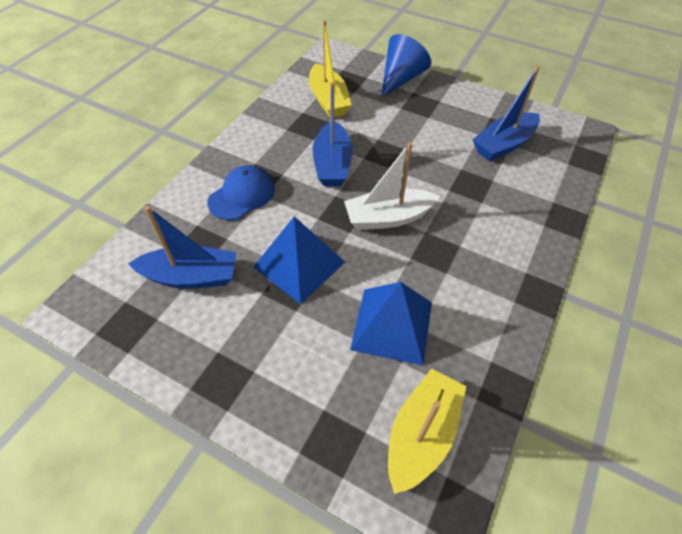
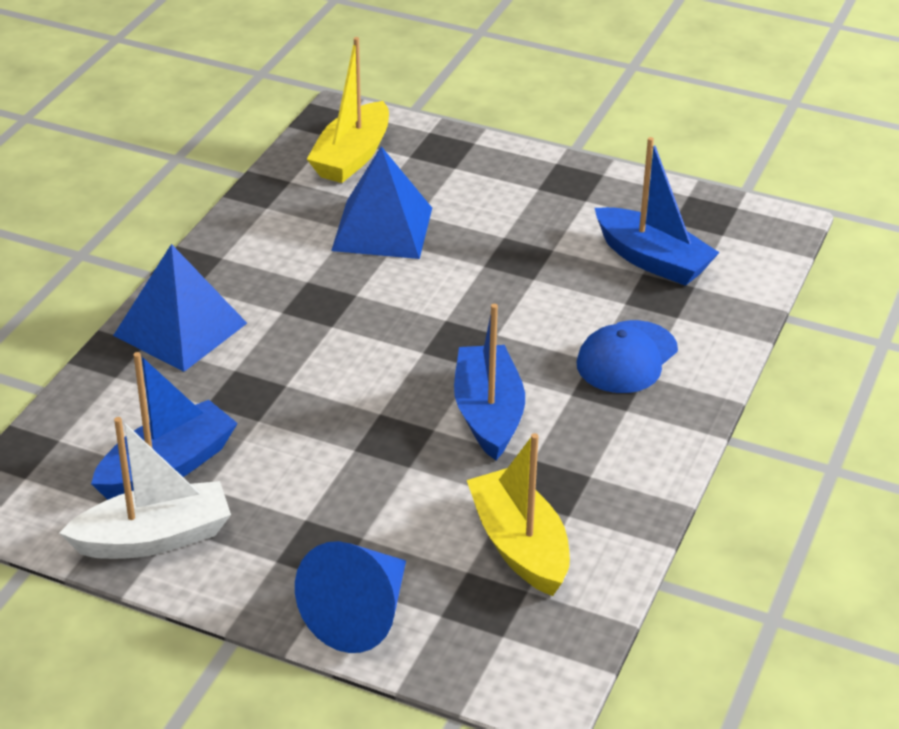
camera: 175 degrees right, 15 degrees down
(191, 276) = (652, 260): blue boat -> blue boat turned 135 degrees counterclockwise
(299, 264) = (511, 279): blue pyramid -> blue pyramid (180, 329)
(388, 217) = (388, 339): white boat -> white boat (154, 538)

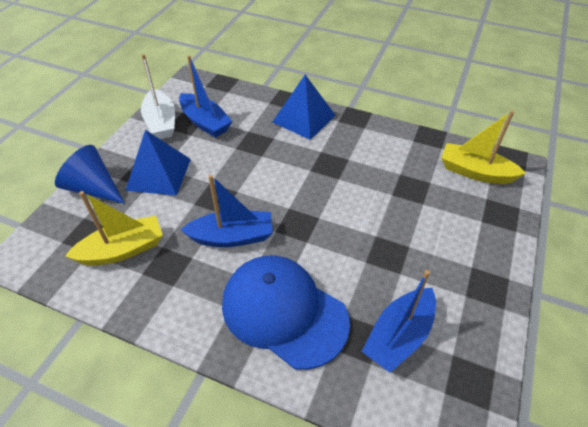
camera: 90 degrees right, 10 degrees up
(382, 229) = (403, 187): blue pyramid -> blue pyramid (159, 174)
(627, 357) = (284, 312): blue cap -> blue cap, size x1.71

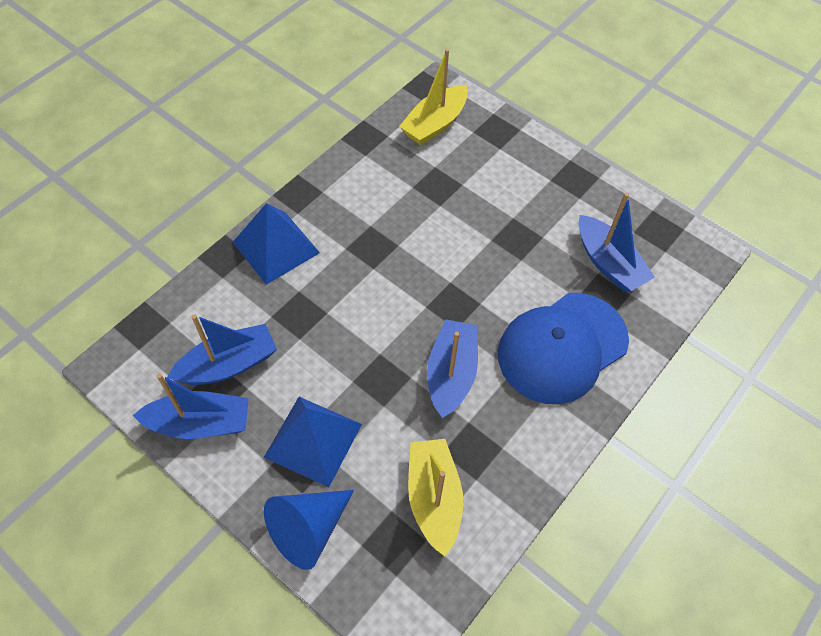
camera: 75 degrees left, 10 degrees up
(161, 122) = (200, 423): white boat -> blue boat

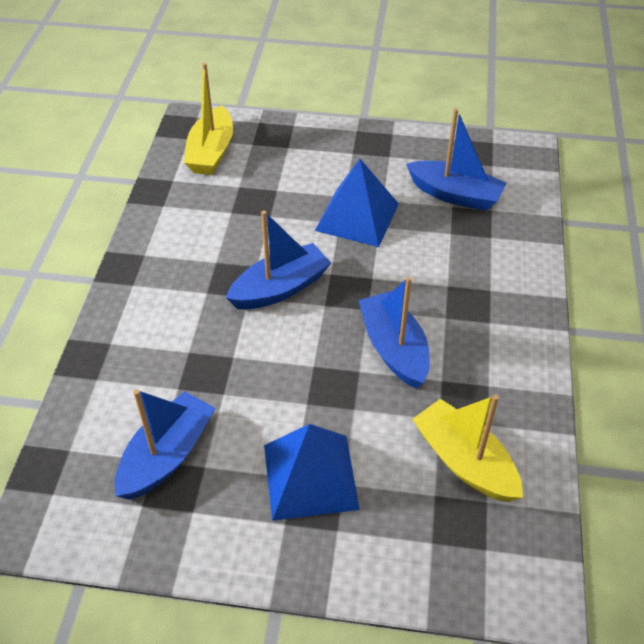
camera: 30 degrees left, 10 degrees down
(200, 423) = (179, 527): blue boat -> blue boat (280, 288)
(275, 247) = (133, 325): blue pyramid -> blue pyramid (357, 217)
(308, 530) = (370, 560): blue cone -> none
(562, 347) = (471, 278): blue cap -> none

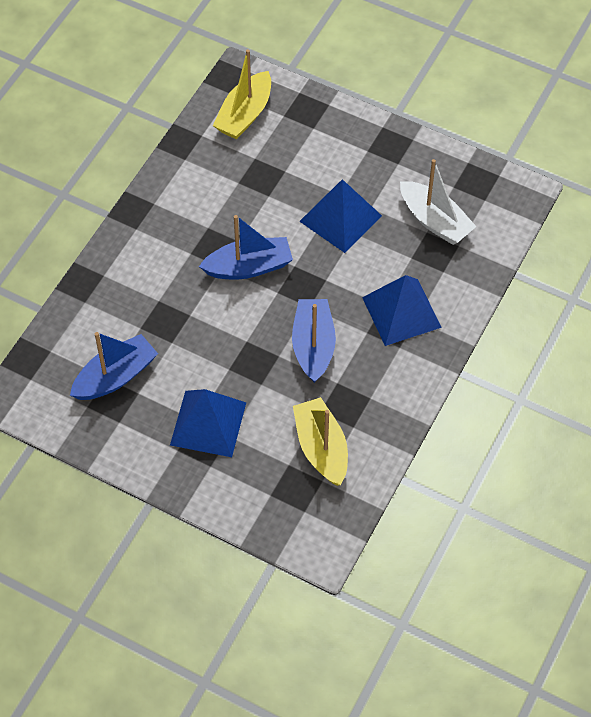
camera: 20 degrees right, 10 degrees up
(455, 195) = (434, 221): blue boat -> white boat
(471, 286) = (401, 312): none -> blue pyramid

